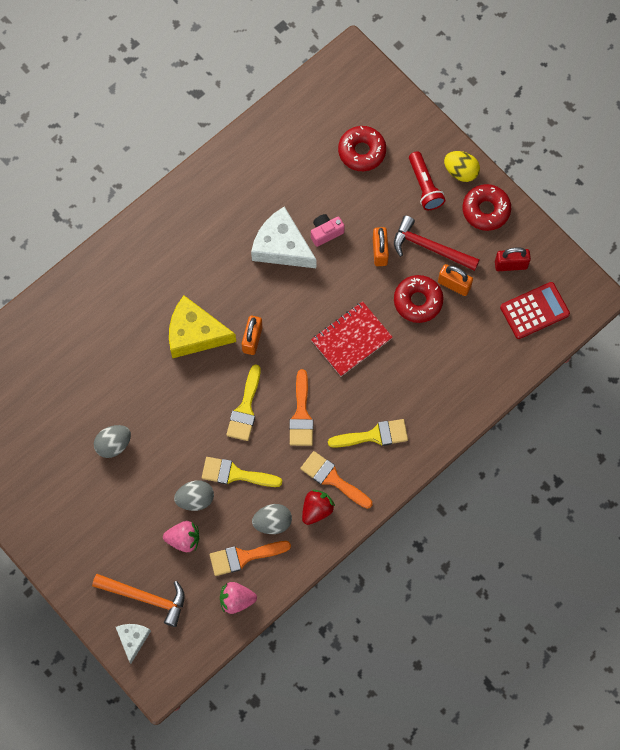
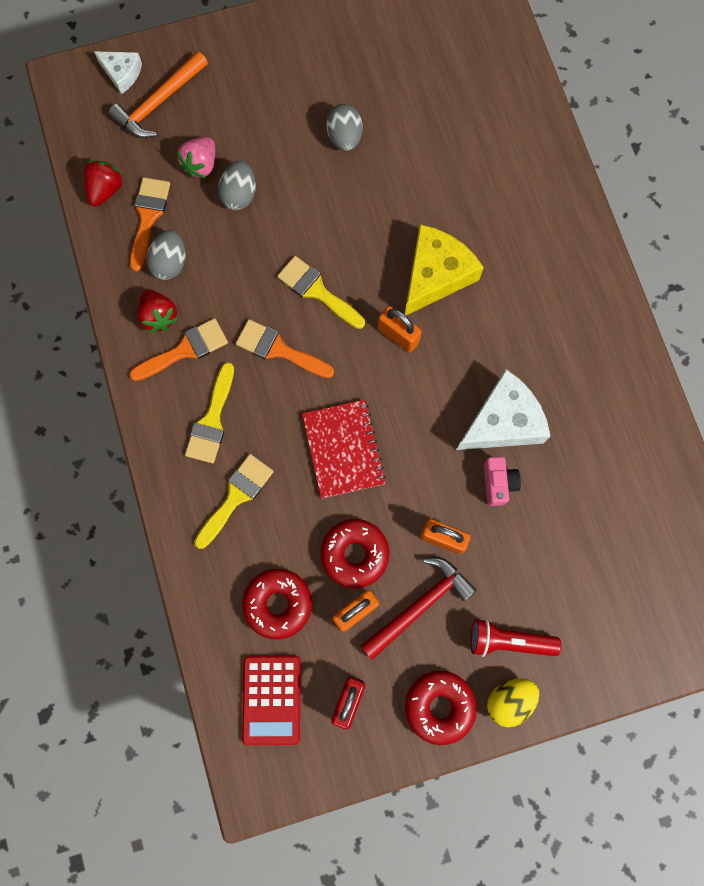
camera: 115 degrees right, 5 degrees up
(235, 474) = (245, 248): yellow brush -> yellow brush (236, 496)
(236, 600) = (106, 190): pink strawberry -> red strawberry
(362, 151) = (592, 581): red donut -> red donut (278, 604)

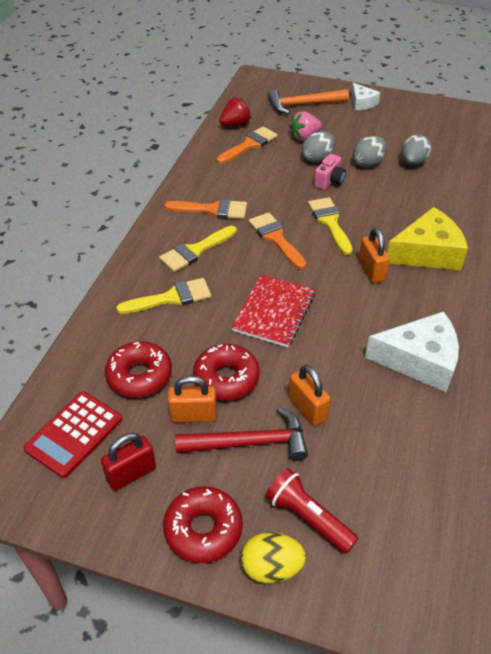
camera: 35 degrees right, 30 degrees down
(122, 73) = (292, 86): white cheese -> white cheese (362, 103)
(159, 316) = (211, 188): red strawberry -> none
(170, 263) = (243, 168): grey egg -> grey egg (368, 163)
(498, 483) = (385, 397): pink camera -> pink camera (329, 181)

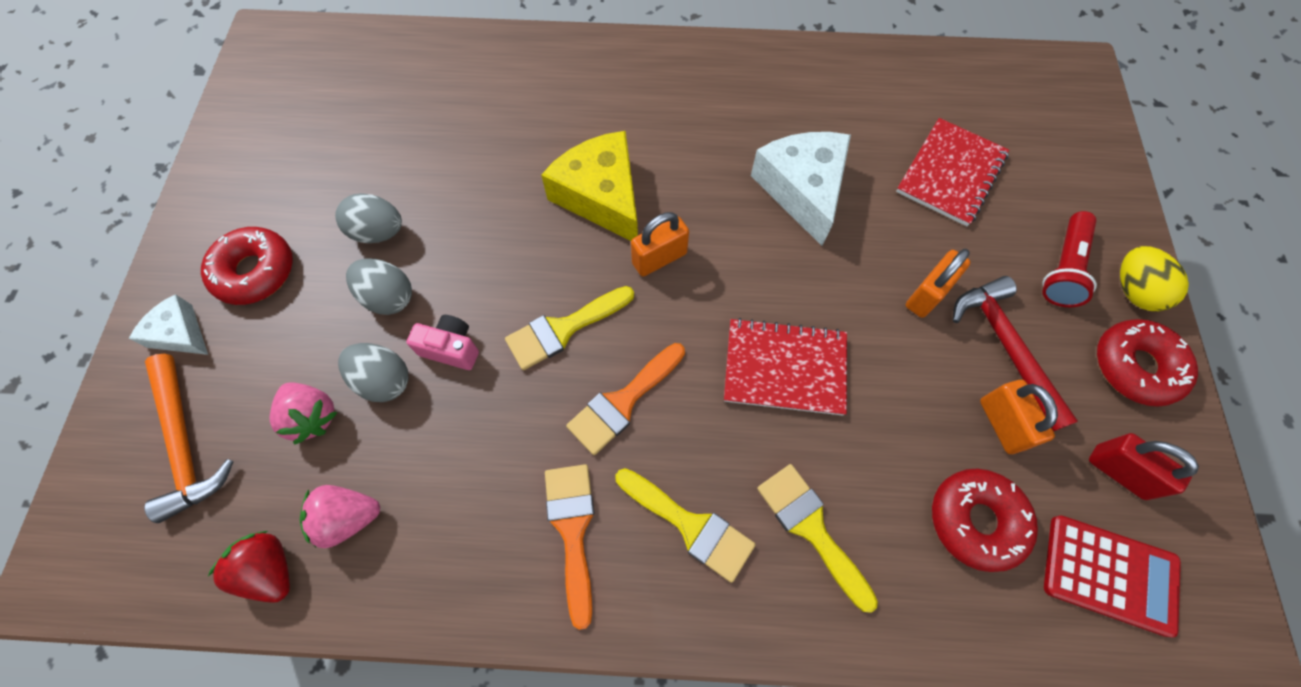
camera: 105 degrees left, 20 degrees up
(226, 378) = (926, 400): red donut -> red donut (255, 272)
(249, 145) = (348, 518): orange brush -> pink strawberry
(362, 103) = (180, 334): white cheese -> white cheese turned 105 degrees counterclockwise
(424, 470) = (951, 173): none -> red notebook

